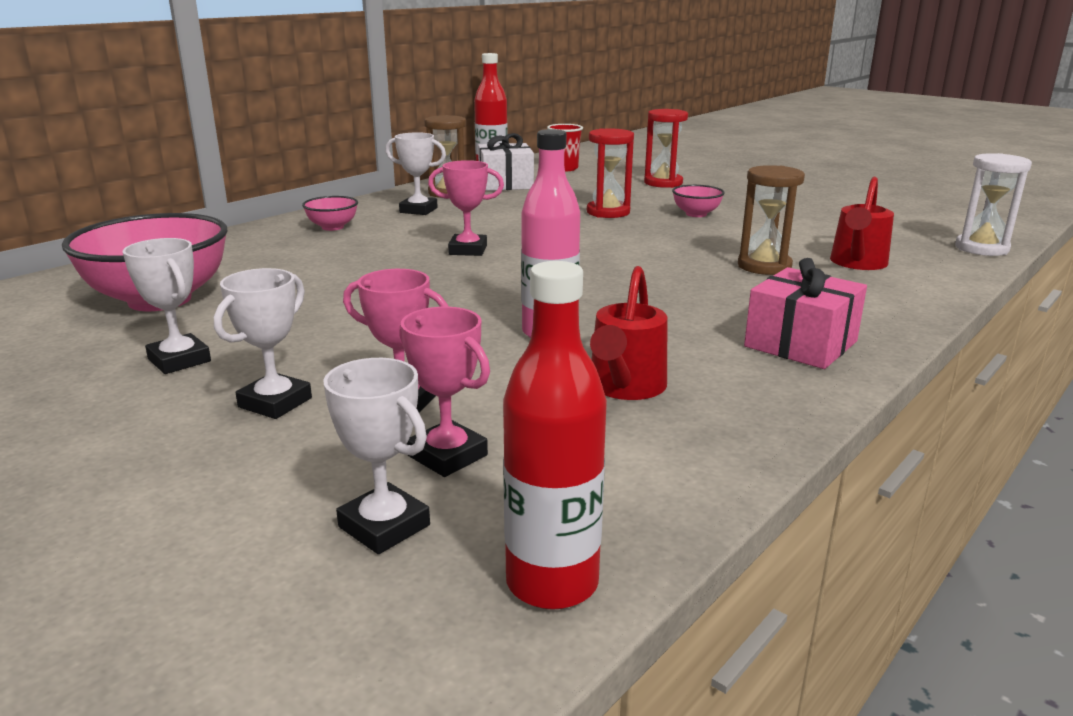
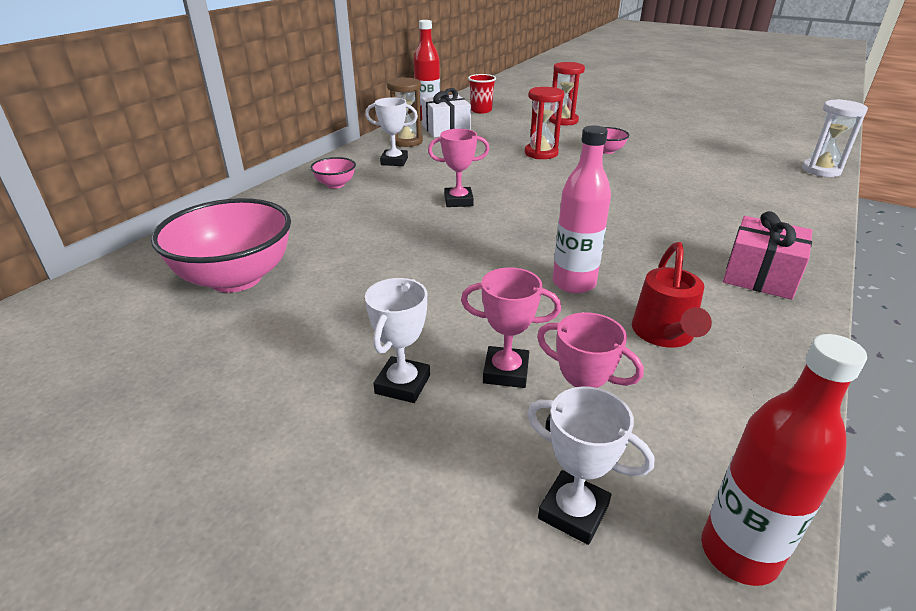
camera: 10 degrees left, 10 degrees up
(179, 360) = (293, 345): white trophy -> none
(764, 266) = (686, 200): brown hourglass -> none
(857, 263) = (748, 192): red watering can -> none

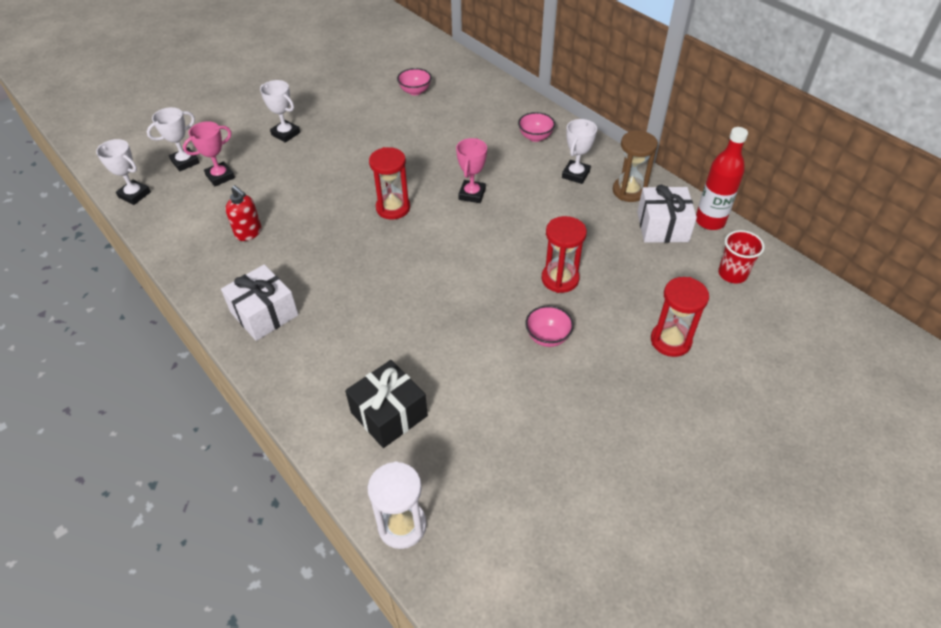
camera: 110 degrees right, 15 degrees up
(236, 278) = (415, 91): pink bowl -> pink bowl, size x0.47
(506, 372) = (268, 166): pink trophy -> none
(517, 239) = (393, 208): none -> red hourglass
(574, 283) = (322, 216): pink bottle -> none
(664, 335) = (249, 233): red watering can -> red soap dispenser
(738, 553) = (134, 195): red bottle -> white trophy
(756, 189) = (389, 414): none -> black gift
(760, 276) = (264, 314): pink gift -> white gift

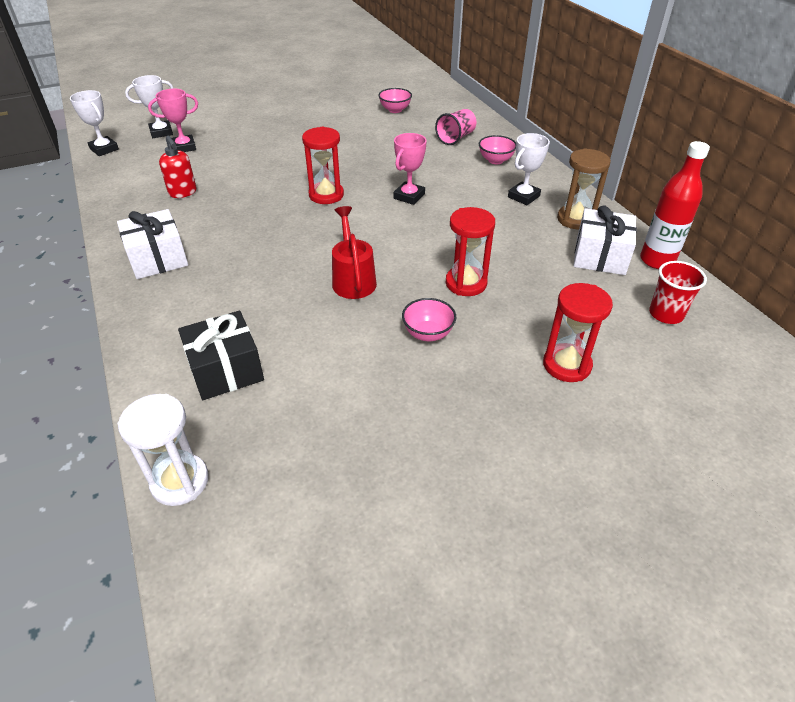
camera: 15 degrees right, 5 degrees down
(285, 134) = (260, 125): white trophy -> none
(459, 296) = (353, 279): none -> red watering can
(488, 116) = (456, 138): none -> pink cup

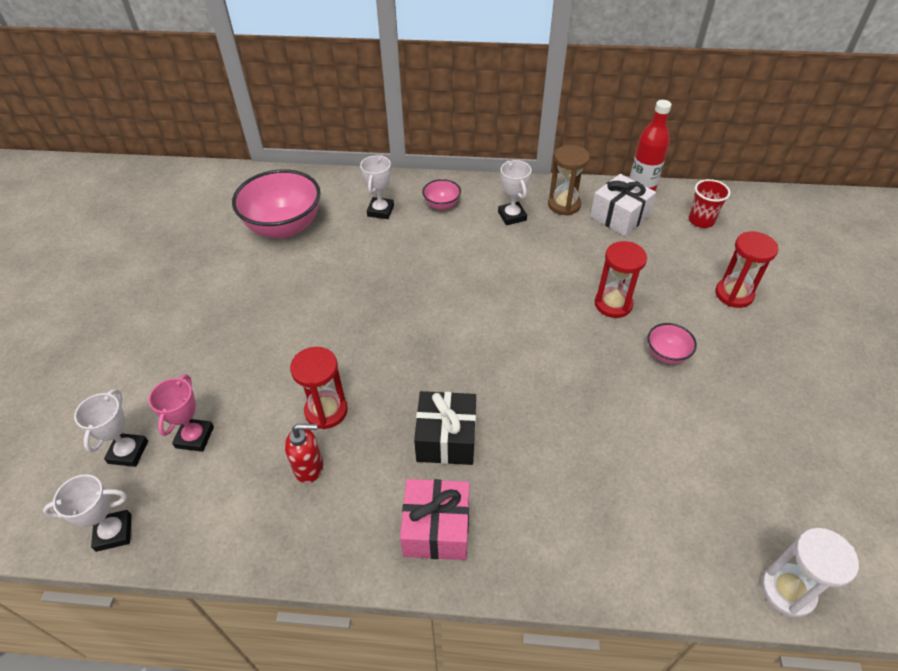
camera: 60 degrees left, 5 degrees up
(158, 258) = (436, 528): white gift -> pink gift
(226, 370) = (656, 515): black gift -> black gift (446, 438)
(326, 195) = (412, 342): red hourglass -> red hourglass (326, 411)
(353, 279) = (568, 374): red watering can -> none
(395, 110) = (284, 227): pink bowl -> pink bowl, size x2.14
(409, 196) = (459, 284): pink trophy -> none
(456, 138) = (380, 211): pink cup -> white trophy

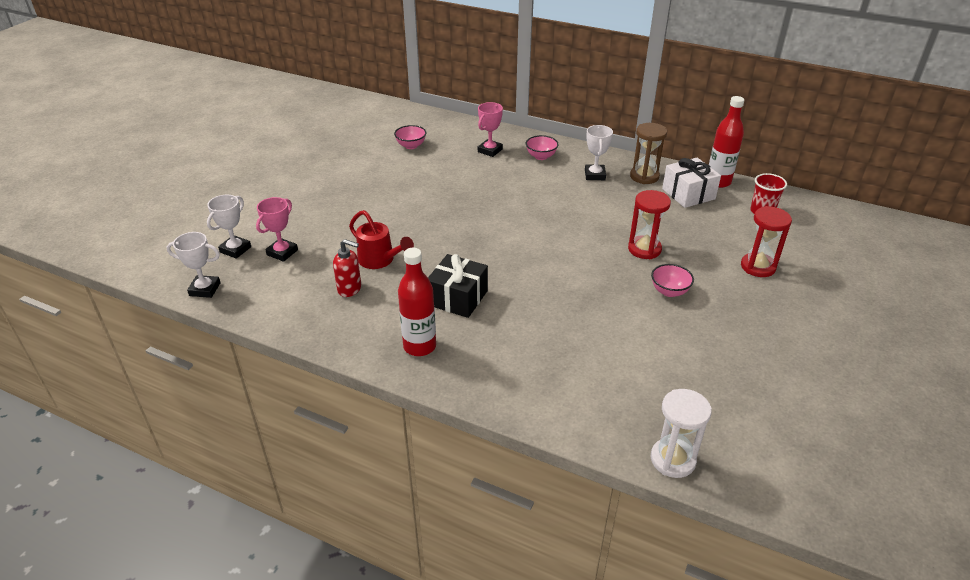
camera: 20 degrees right, 10 degrees down
(284, 227) = (411, 146): pink bowl -> pink bowl, size x0.47
(326, 411) = (380, 260): red hourglass -> red watering can
(380, 211) = (490, 150): white trophy -> pink trophy
(436, 528) = (419, 346): pink gift -> red bottle

